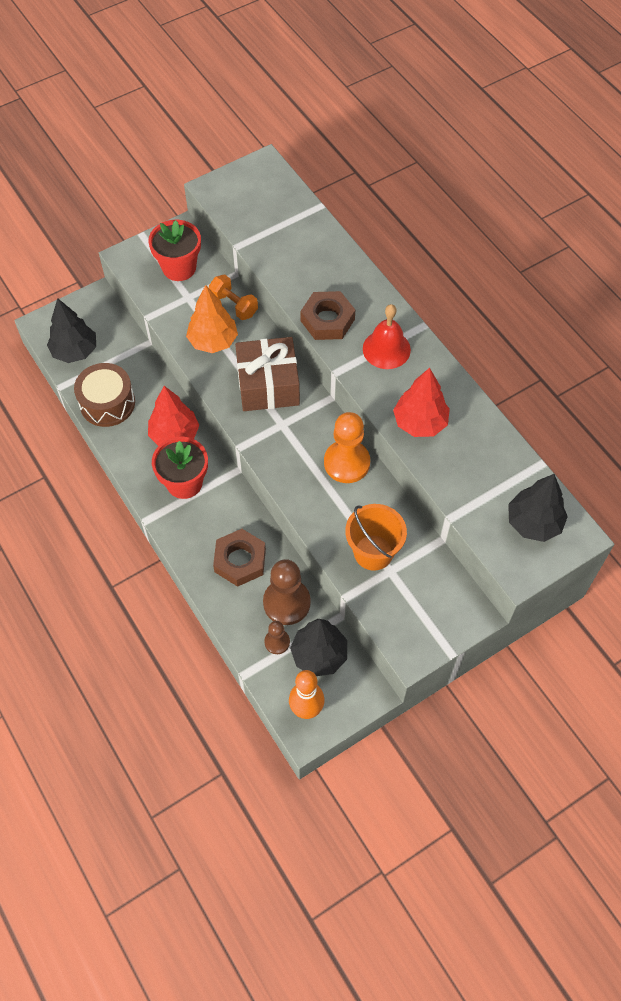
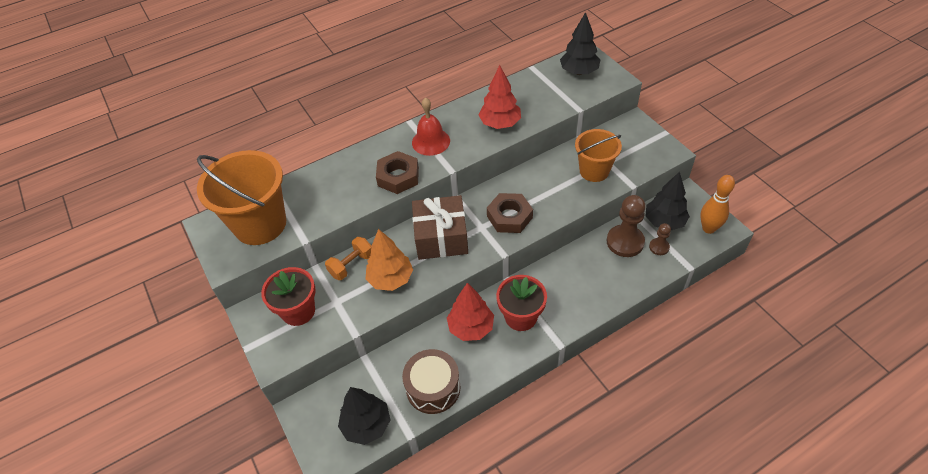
camera: 85 degrees left, 10 degrees down
(240, 560) = (592, 273): brown nut -> brown nut (509, 217)
(261, 206) = (260, 224): none -> orange bucket
(346, 463) = (517, 186): orange pawn -> none

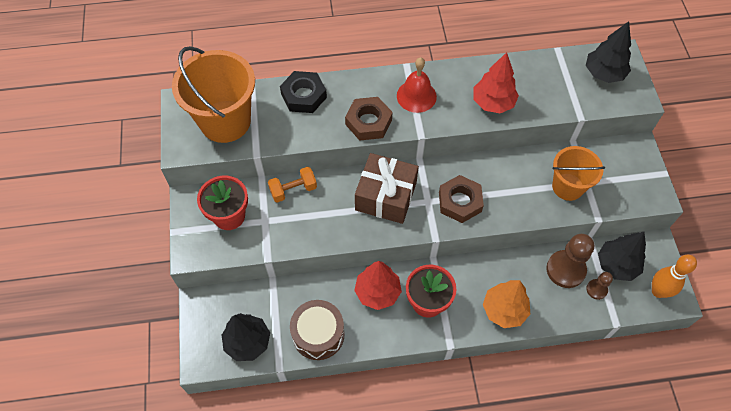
camera: 20 degrees right, 10 degrees up
(327, 177) = (303, 96): none -> black nut
(390, 279) = (321, 219): orange tree -> orange tree (504, 310)

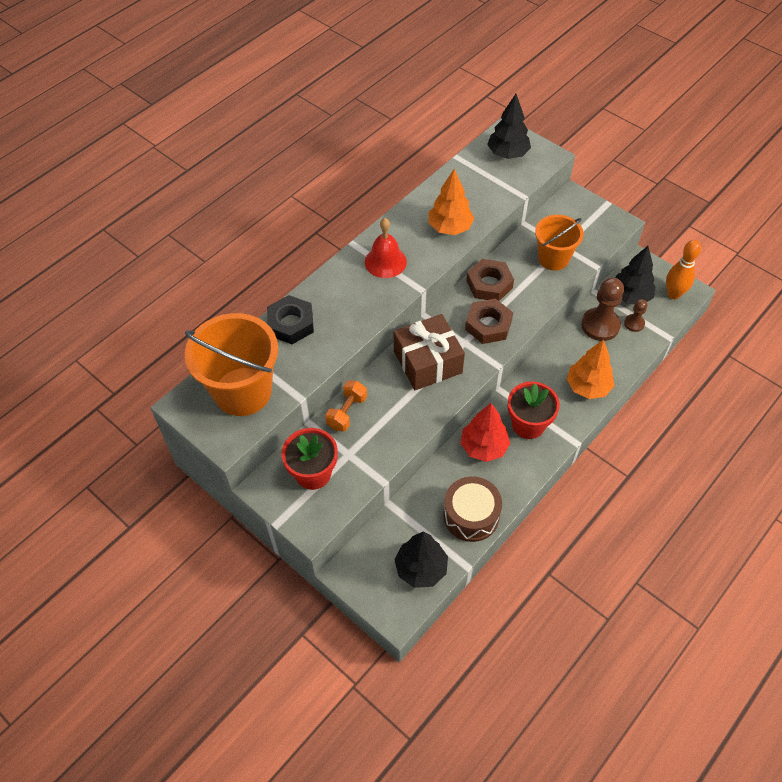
camera: 40 degrees left, 5 degrees down
(368, 122) = (368, 307): brown nut -> brown nut (489, 284)
(493, 103) = (450, 228): red tree -> orange tree

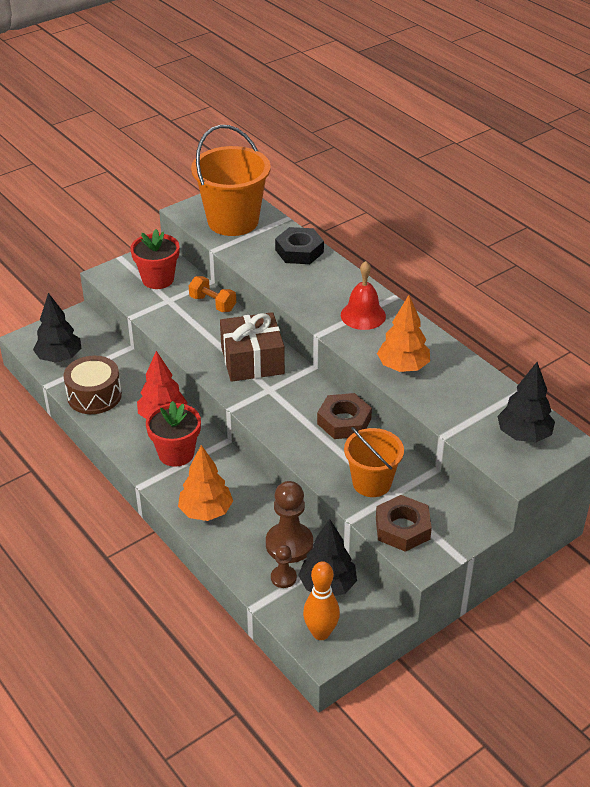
camera: 100 degrees right, 15 degrees down
(488, 325) = (286, 410): brown nut -> brown nut (402, 528)

